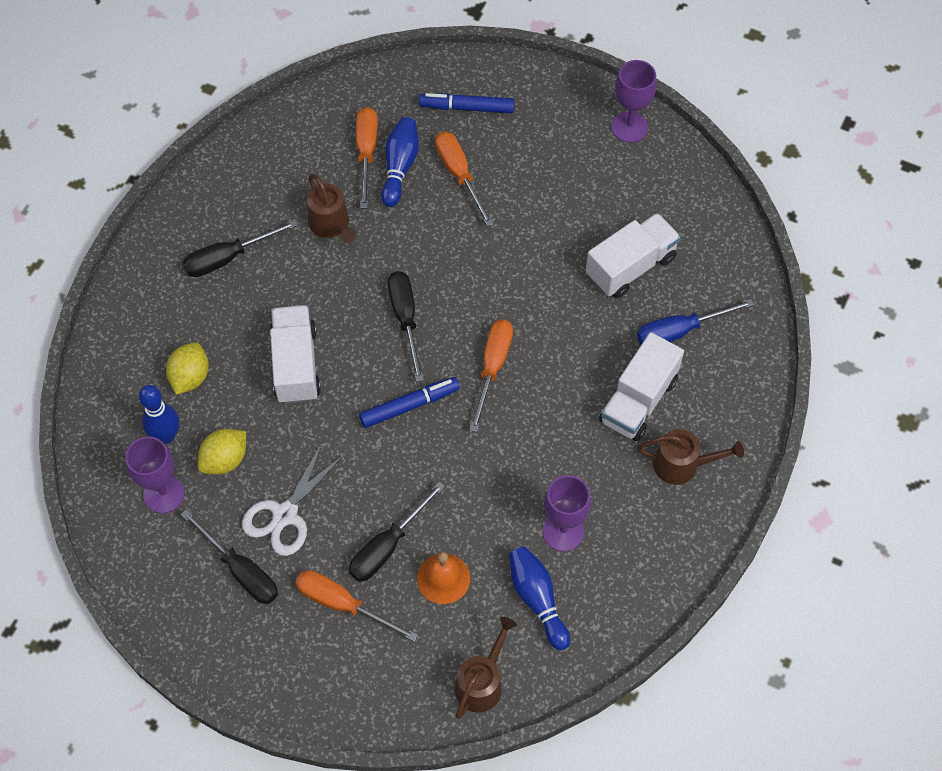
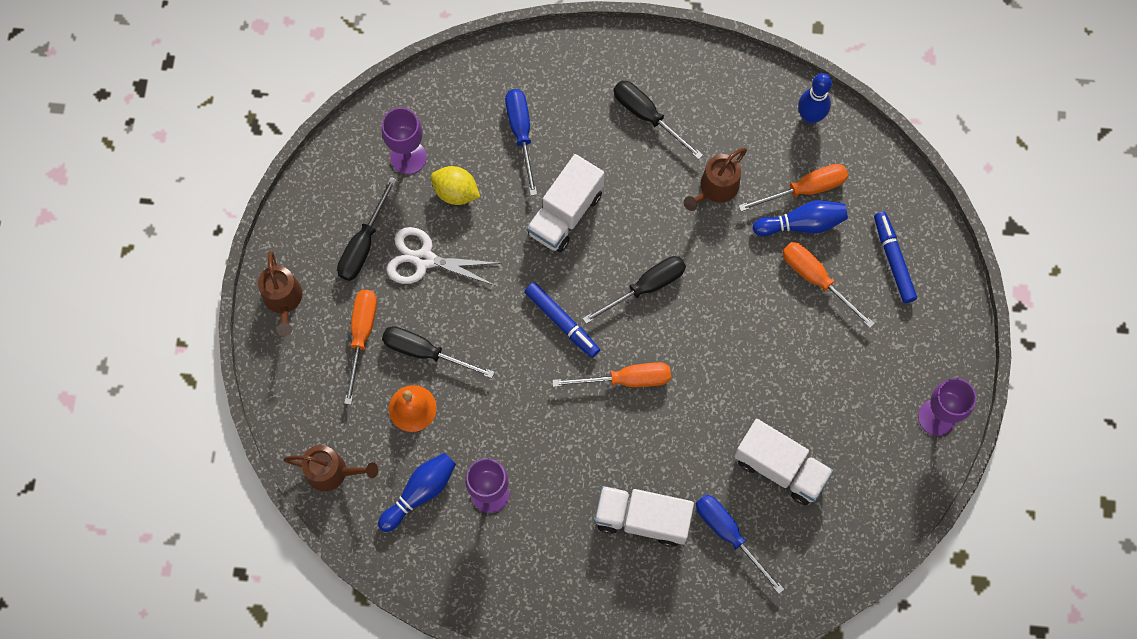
camera: 70 degrees right, 10 degrees up
(166, 435) = (461, 137): blue bowling pin -> blue bowling pin (810, 116)
(190, 377) = (521, 133): yellow lemon -> blue screwdriver
(296, 365) = (565, 213): white truck -> white truck turned 150 degrees clockwise
(459, 174) = (816, 279): orange screwdriver -> orange screwdriver turned 90 degrees counterclockwise
(682, 465) = (592, 577): brown watering can -> brown watering can (283, 300)

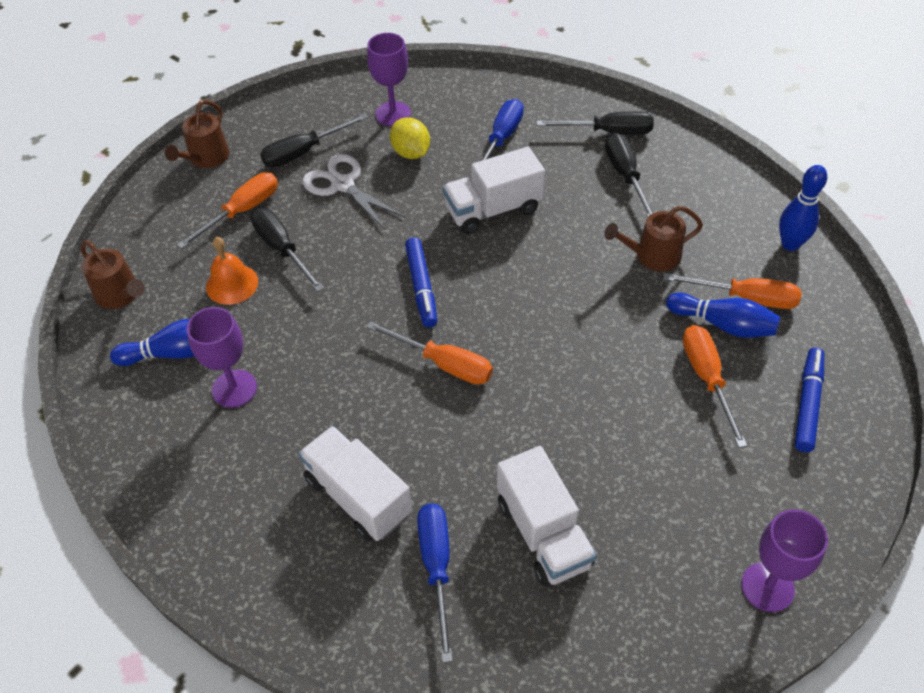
camera: 35 degrees right, 20 degrees down
(646, 287) = (523, 299): black screwdriver -> black screwdriver (608, 132)

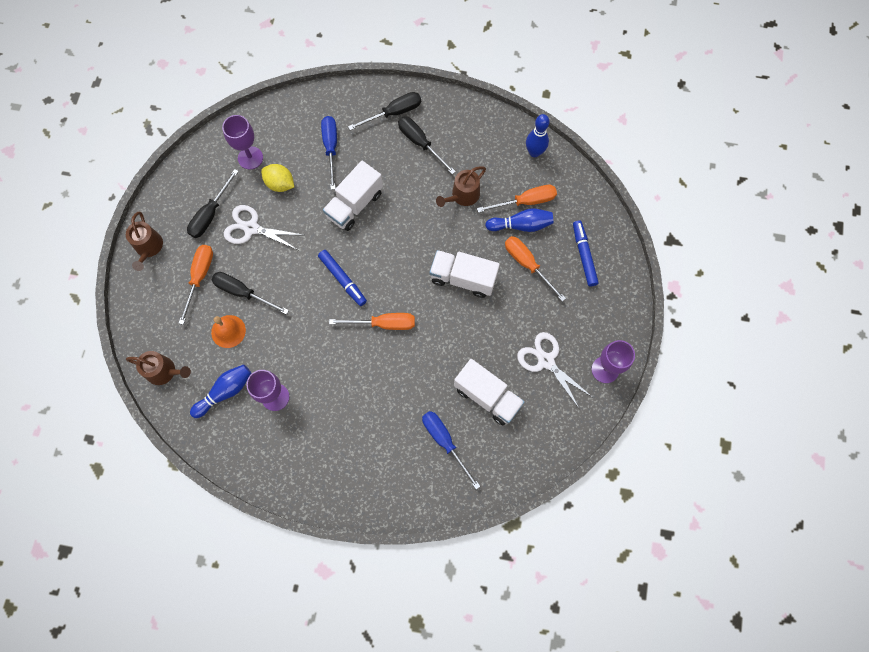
camera: 30 degrees left, 20 degrees up
(358, 496) = (383, 424): white truck -> white truck (463, 278)
(669, 526) = (546, 361): none -> white scissors

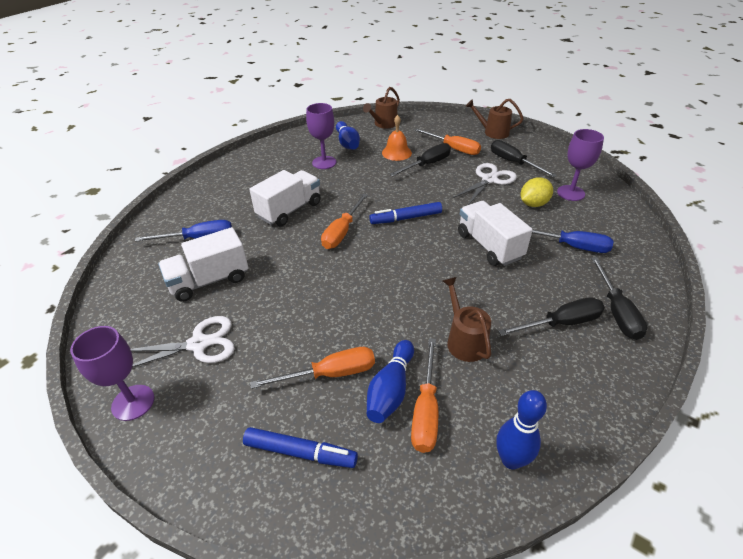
camera: 115 degrees right, 30 degrees down
(463, 278) = (351, 304): white truck -> white truck (289, 210)

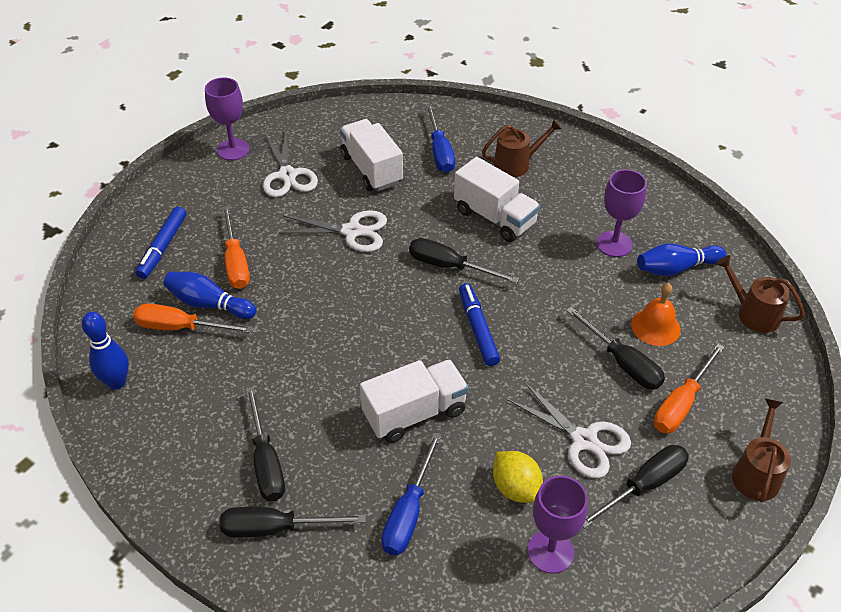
camera: 90 degrees right, 5 degrees up
(294, 289) = (352, 231): none -> white scissors
(342, 232) = (449, 266): orange screwdriver -> black screwdriver
(464, 340) = (256, 366): brown watering can -> brown watering can (516, 164)

